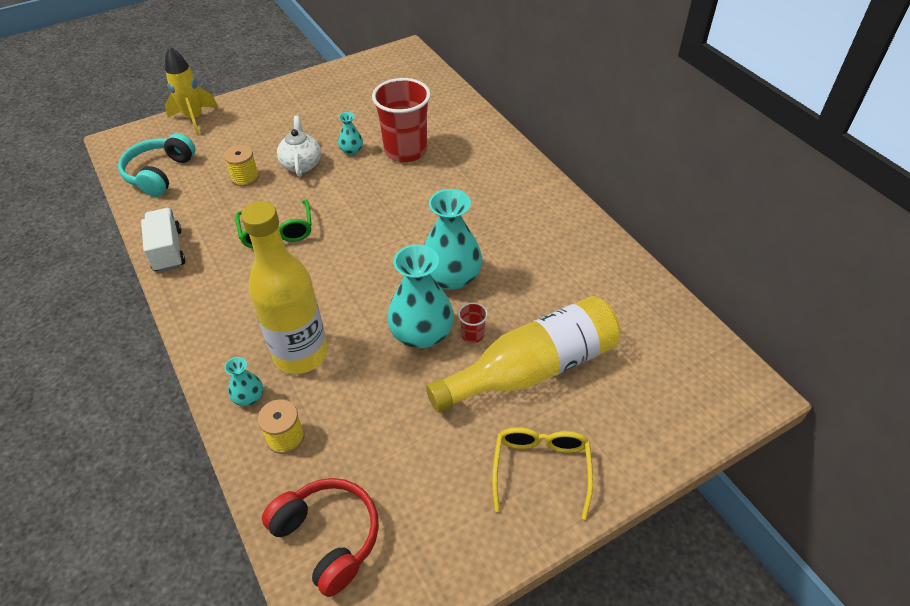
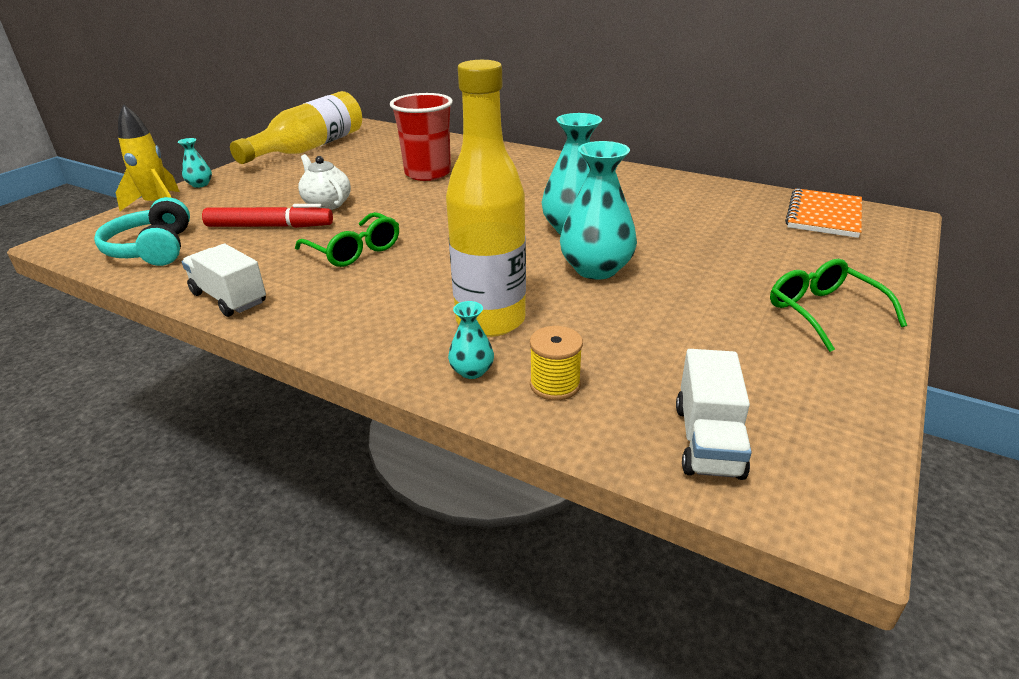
camera: 30 degrees left, 15 degrees down
(245, 177) = (270, 226): yellow spool -> red marker
(328, 537) = (708, 440): red headphones -> white truck
(351, 150) = (371, 185): turquoise vase -> turquoise vase (200, 184)
(472, 335) = (643, 256): red cup -> none
(532, 369) = (724, 258): yellow bottle -> yellow bottle (309, 148)
(541, 468) = (823, 312): yellow glasses -> green glasses
(685, 356) = (823, 215): none -> orange notebook

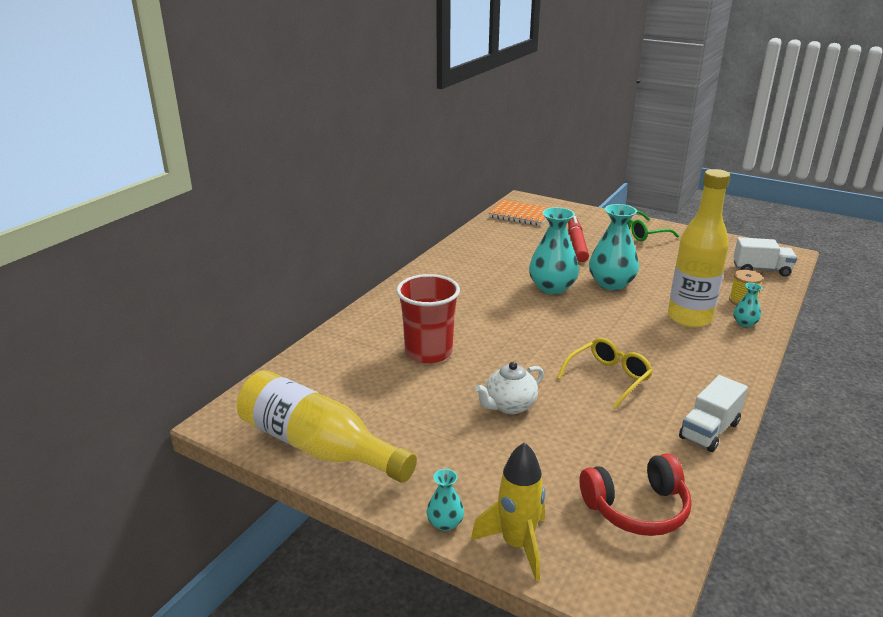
camera: 90 degrees left, 5 degrees down
(153, 249) = (637, 508): turquoise headphones -> red headphones
(270, 226) = (568, 434): red marker -> red marker (576, 244)
(355, 251) = (608, 378): green glasses -> yellow glasses

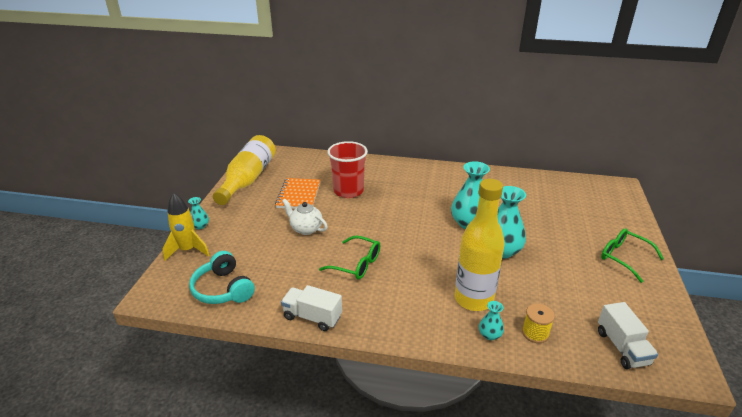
camera: 70 degrees right, 5 degrees up
(521, 215) = (586, 189): orange notebook -> orange notebook (298, 195)
(576, 244) = (558, 225): red marker -> none
(608, 378) = (357, 264): yellow glasses -> green glasses
(637, 508) = (223, 289): red headphones -> turquoise headphones

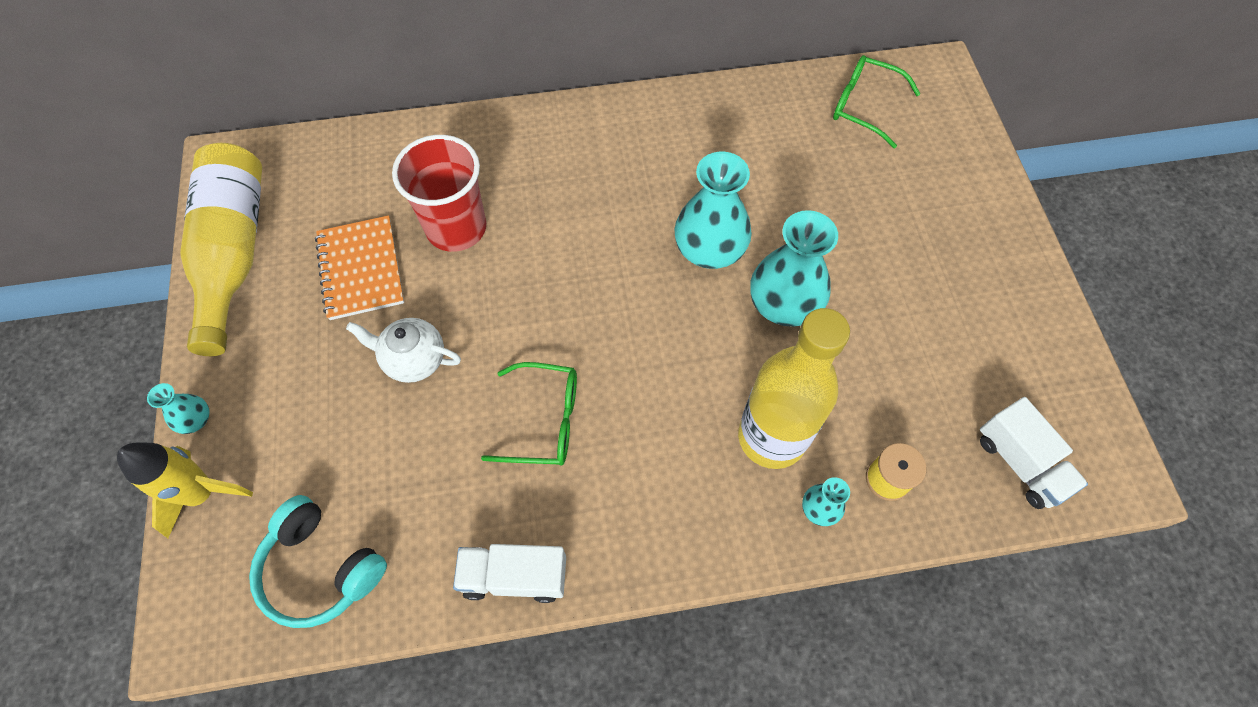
camera: 20 degrees left, 30 degrees up
(623, 257) = (982, 256): green glasses -> green glasses (863, 106)

